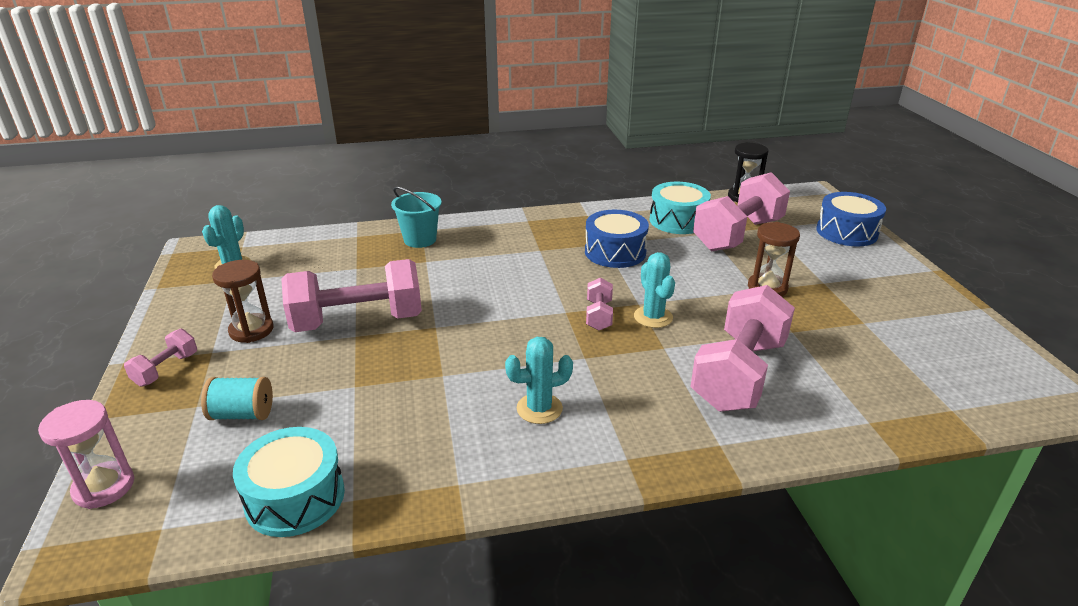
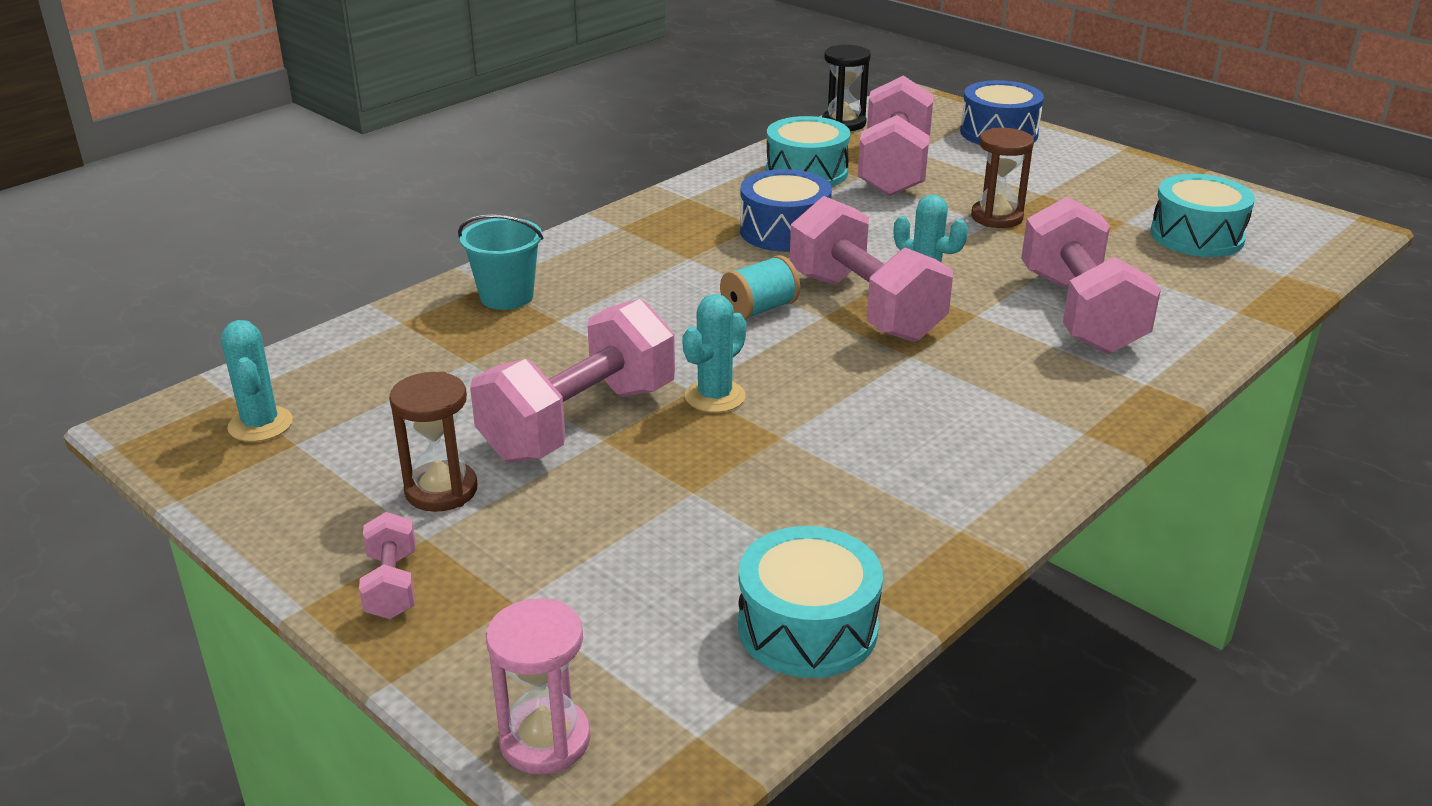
camera: 35 degrees left, 0 degrees up
(242, 414) = (597, 583): turquoise spool -> turquoise spool (759, 309)
(539, 409) = (937, 424): turquoise cactus -> turquoise cactus (715, 396)
(598, 315) = (864, 307): pink dumbbell -> pink dumbbell, size x2.18
(910, 353) = (1197, 236): none -> turquoise drum

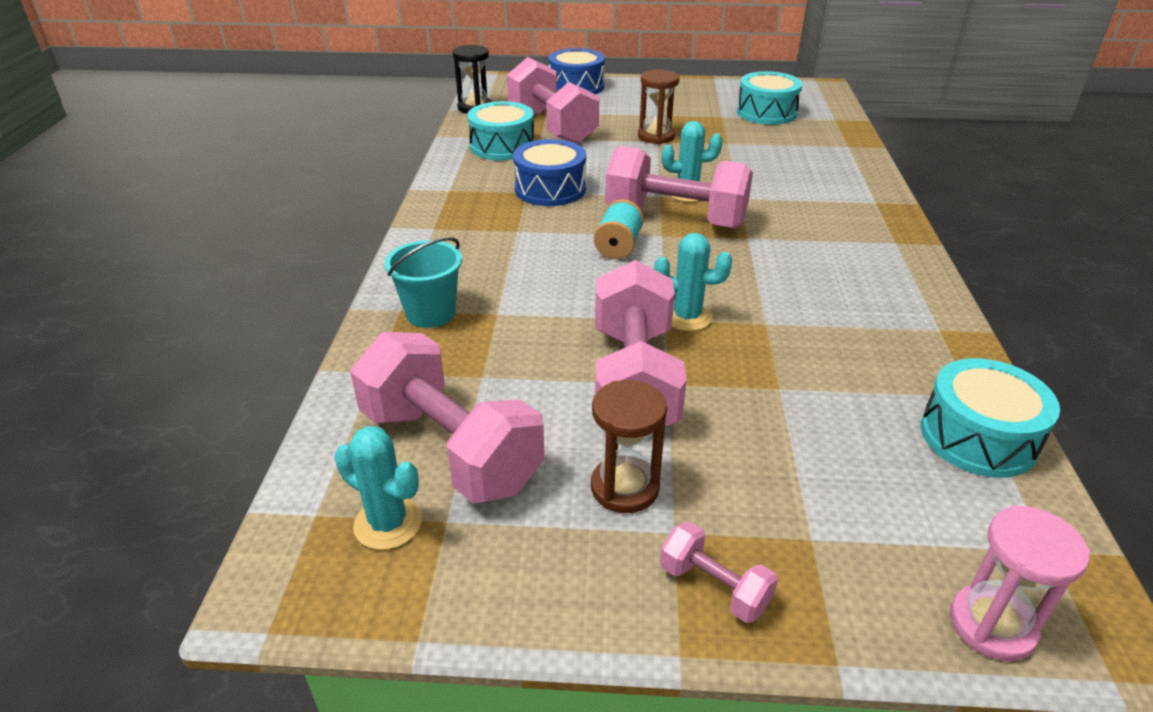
camera: 40 degrees left, 5 degrees up
(715, 396) = (687, 317): turquoise cactus -> turquoise cactus turned 75 degrees counterclockwise
(1079, 313) = (785, 176): pink dumbbell -> pink dumbbell (450, 449)

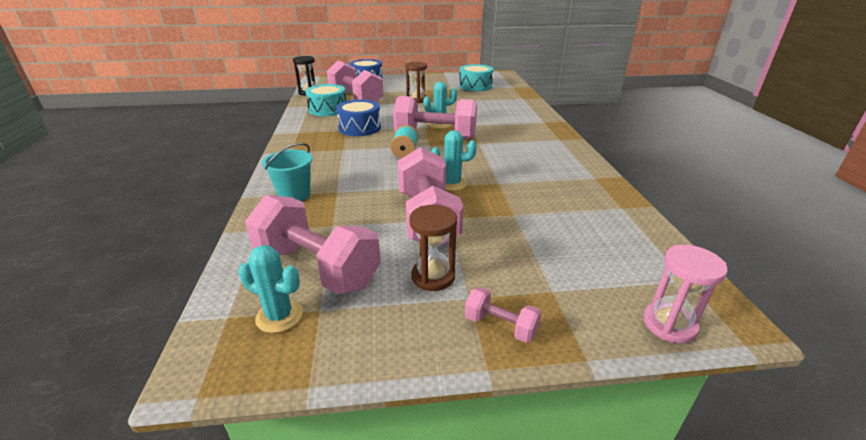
camera: 10 degrees left, 5 degrees down
(978, 437) = (630, 227): turquoise drum -> none

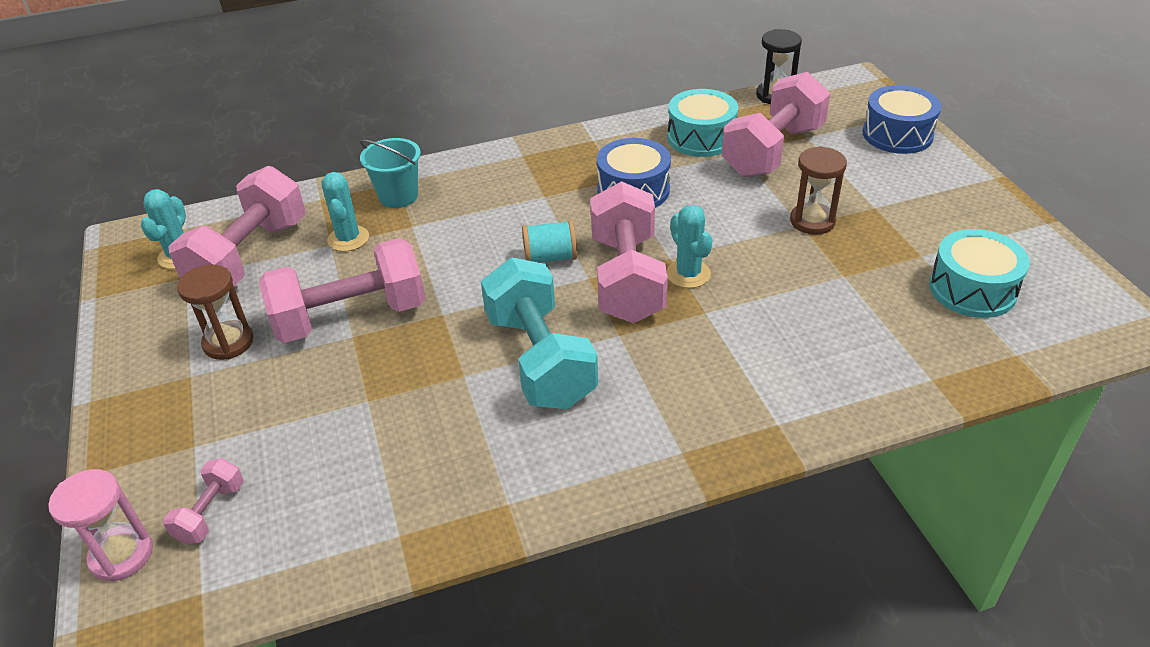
camera: 80 degrees right, 10 degrees up
(452, 183) = (452, 325): turquoise cactus -> turquoise cactus (348, 239)
(491, 162) = (540, 359): none -> turquoise dumbbell
(500, 326) = (143, 405): pink dumbbell -> pink dumbbell (210, 512)

